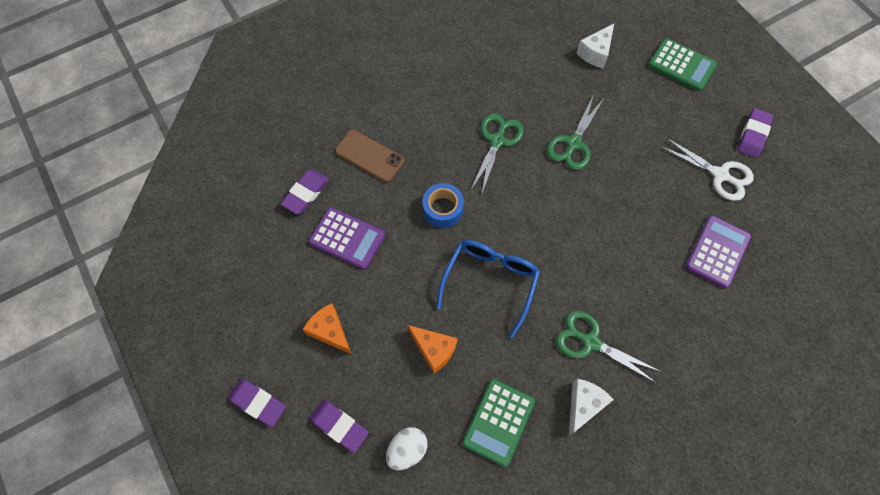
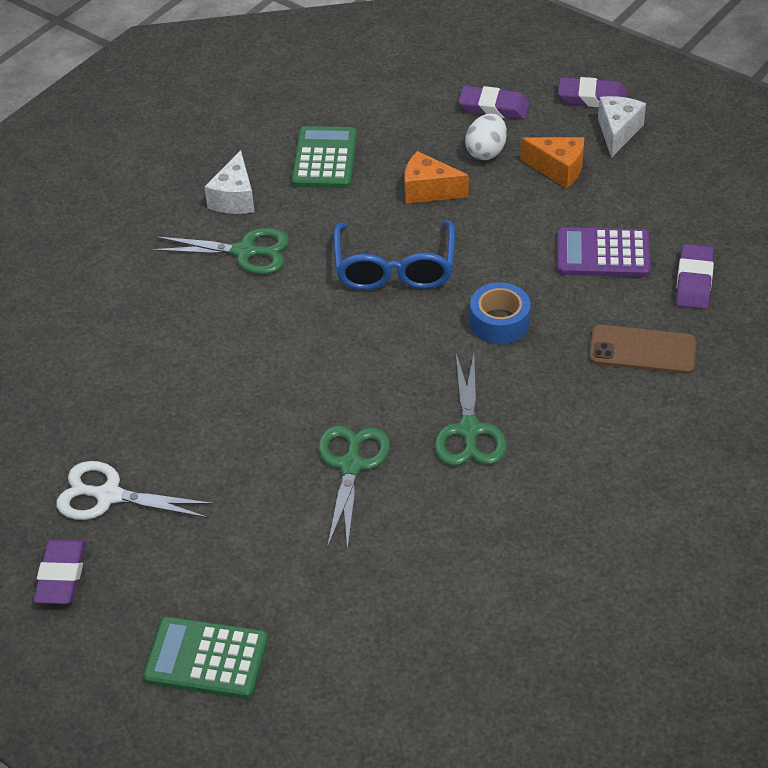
camera: 160 degrees right, 20 degrees down
(407, 450) = (411, 113): white egg -> white egg (486, 152)
(595, 53) = (369, 627): white cheese -> white cheese (618, 132)
(717, 252) = (98, 394): purple calculator -> none

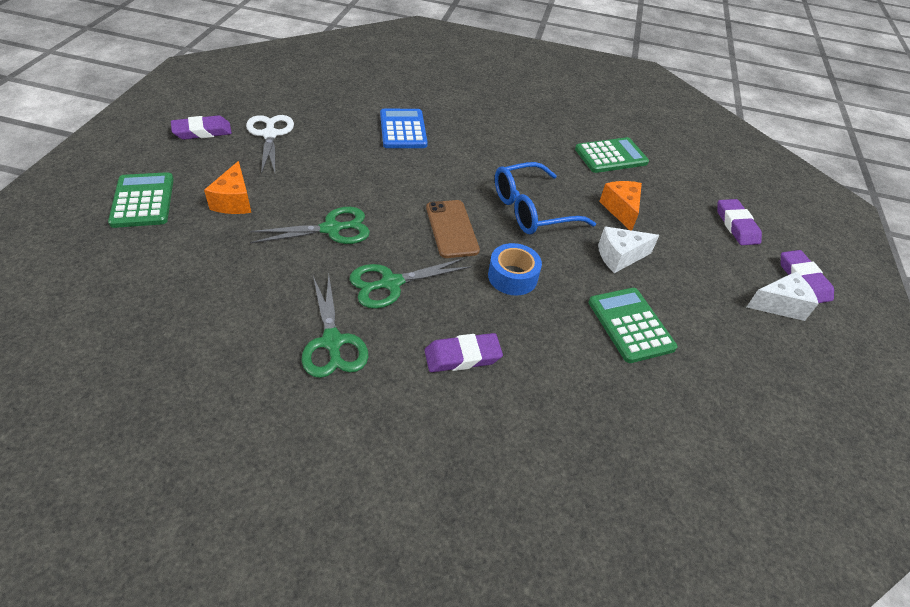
camera: 60 degrees right, 0 degrees up
(168, 345) = (403, 129): none -> blue calculator
(234, 198) = (545, 128): white cheese -> white cheese (619, 257)
(245, 252) = (501, 141): green scissors -> green scissors (332, 342)
(486, 152) = (686, 231): white egg -> none
(558, 169) = (703, 276): orange cheese -> orange cheese (234, 201)
(603, 254) = (630, 325): purple calculator -> green calculator
(642, 350) = (535, 377): brown phone -> brown phone (452, 229)
(694, 281) = (644, 398): purple eraser -> purple eraser (462, 356)

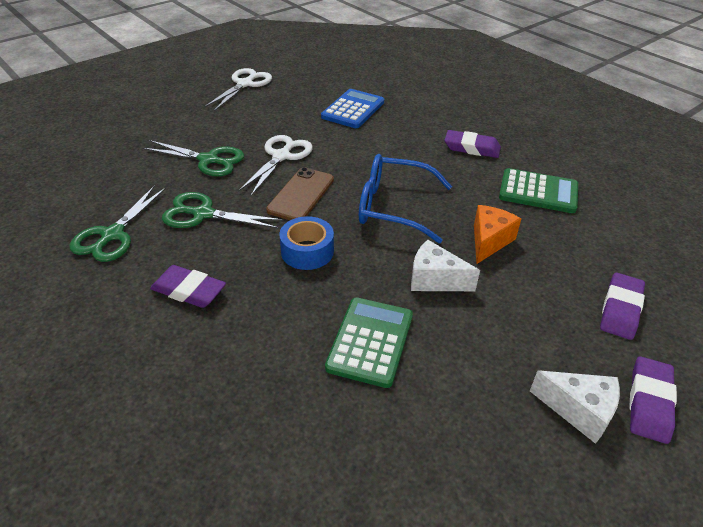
camera: 40 degrees right, 5 degrees down
(143, 201) = (113, 100): green calculator -> none
(202, 132) = (202, 69): purple eraser -> purple eraser (471, 148)
(234, 201) = (167, 119): orange cheese -> none
(394, 199) = (281, 156): none -> white scissors

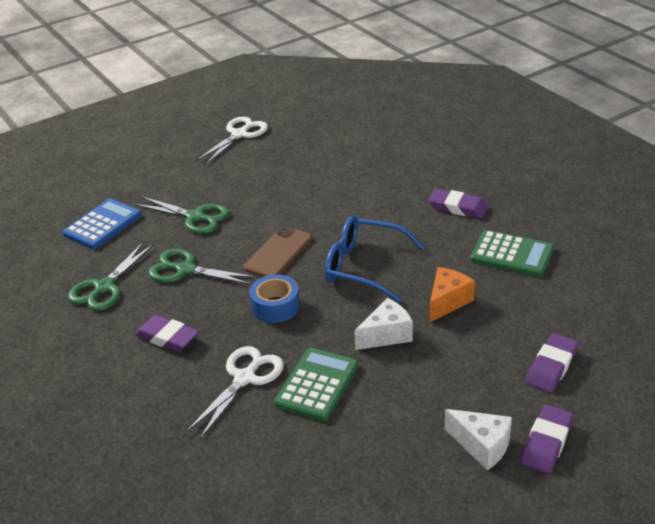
camera: 10 degrees right, 5 degrees down
(281, 156) = (265, 214): white scissors -> white scissors (245, 378)
(353, 109) = (345, 164): blue calculator -> blue calculator (103, 225)
(435, 280) = (386, 335): white cheese -> white cheese turned 120 degrees clockwise

